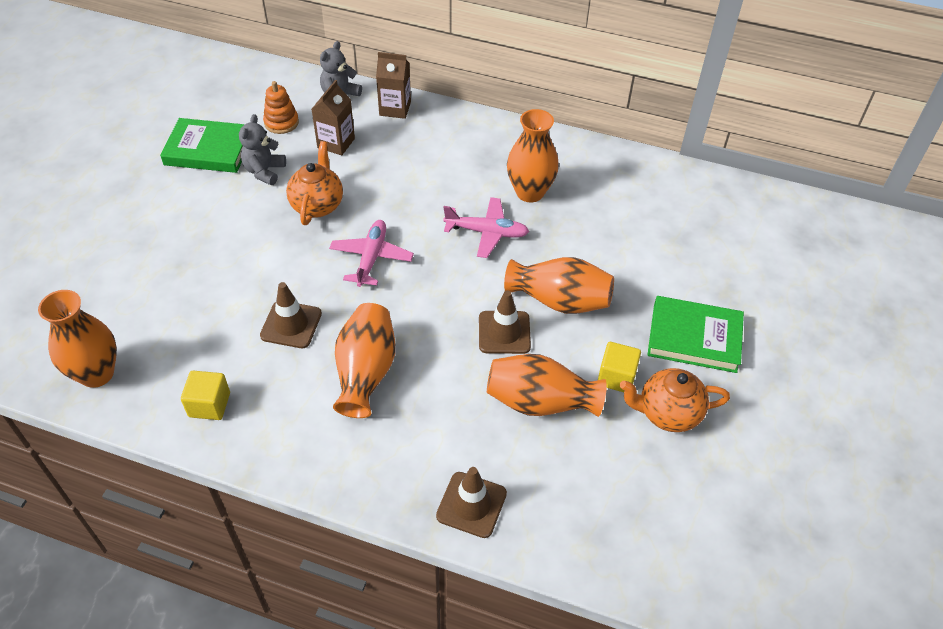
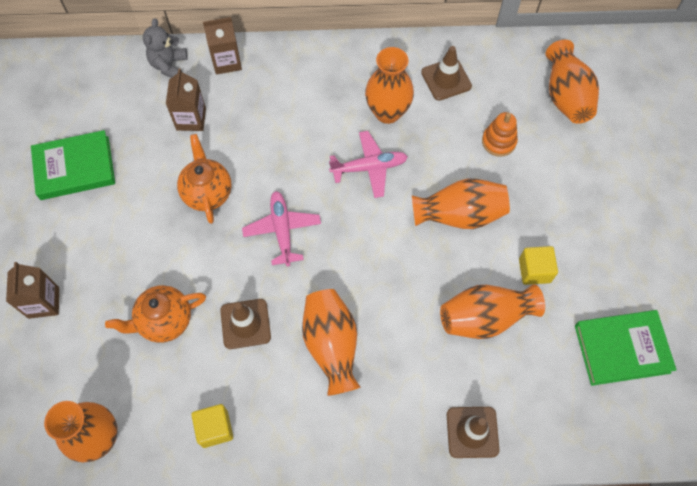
camera: 20 degrees left, 15 degrees up
(116, 245) = (44, 302): none -> brown carton
(264, 171) = (140, 173): grey teddy bear -> none
(281, 123) = (128, 113): orange stacking toy -> orange stacking toy (498, 141)
(504, 332) = (428, 263): brown traffic cone -> brown traffic cone (446, 79)
(667, 413) = (587, 289): orange teapot -> orange teapot (164, 321)
(694, 338) = (580, 210): green book -> green book (622, 349)
(726, 232) = (566, 96): none -> orange vase

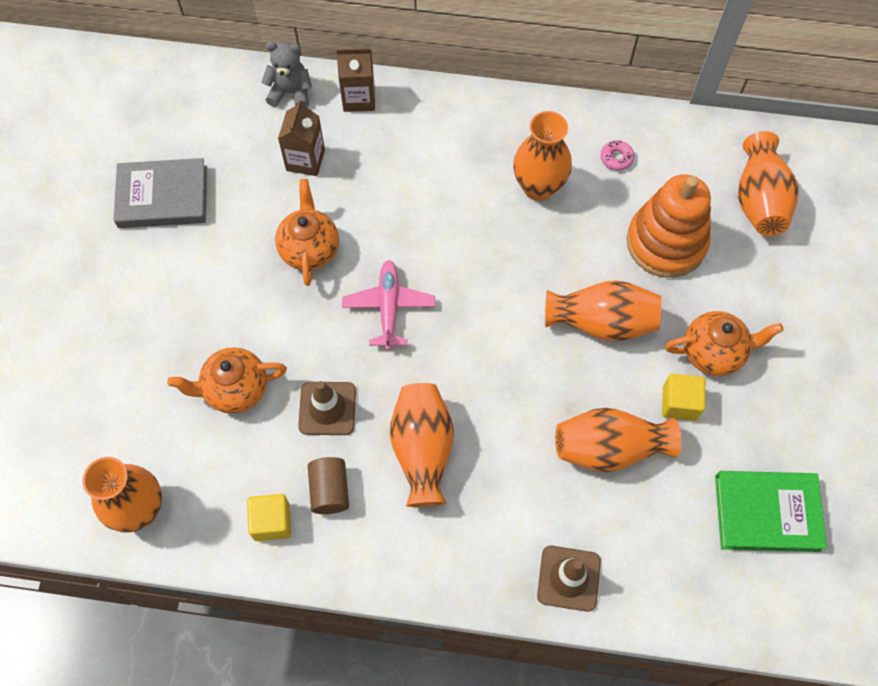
camera: 10 degrees right, 0 degrees up
(44, 302) = (103, 346): brown carton -> none
(75, 168) = (163, 197): green book -> grey book
(169, 65) = (290, 93): grey teddy bear -> grey teddy bear turned 75 degrees clockwise
(259, 393) = (330, 490): none -> brown cylinder
(369, 167) = (505, 249): pink plane -> none
(446, 79) = (616, 158): brown traffic cone -> pink donut
(498, 141) = (666, 243): orange stacking toy -> orange stacking toy, size x1.91
(553, 225) = (713, 352): none -> orange teapot

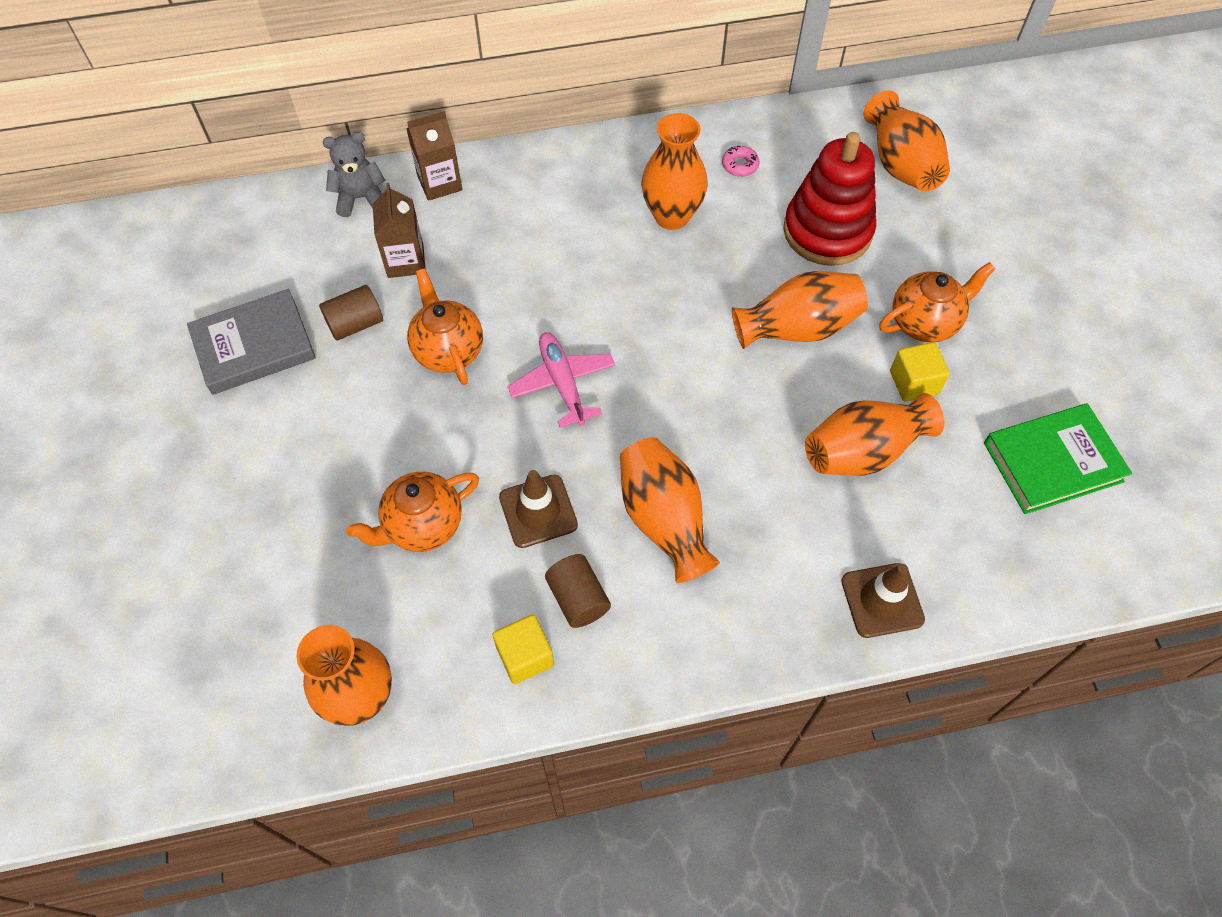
camera: 20 degrees left, 5 degrees down
(246, 203) = (355, 324): none -> brown cylinder
(666, 243) = (827, 231): orange stacking toy -> red stacking toy

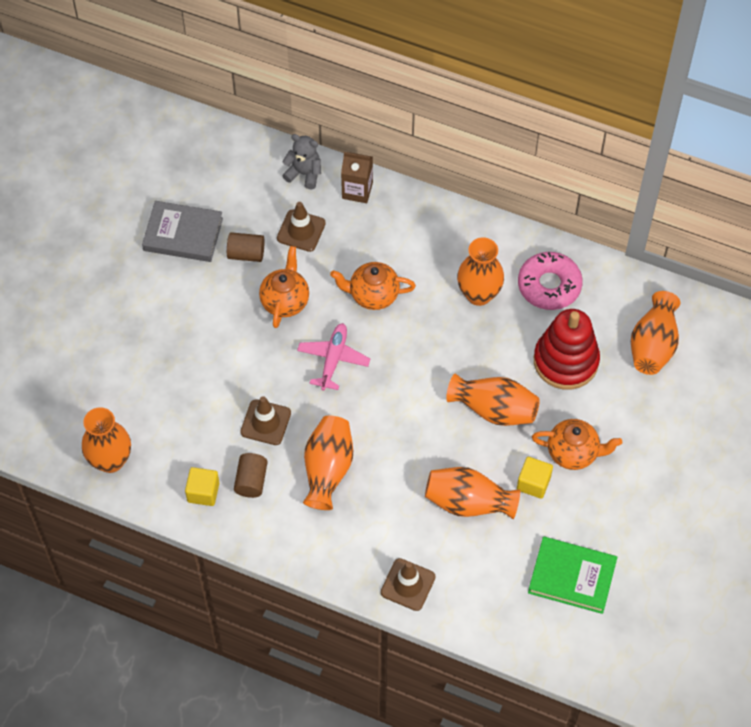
camera: 35 degrees right, 0 degrees up
(405, 261) = (301, 231): brown carton -> brown traffic cone
(423, 525) = (201, 392): orange teapot -> orange teapot (373, 295)
(740, 165) = (549, 285): pink donut -> pink donut, size x2.31

